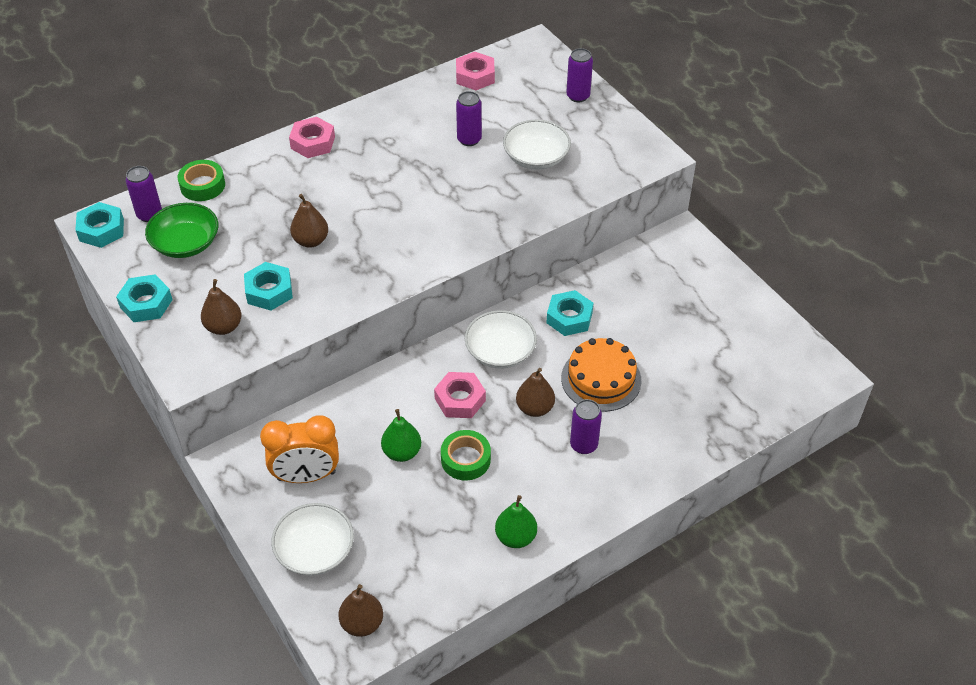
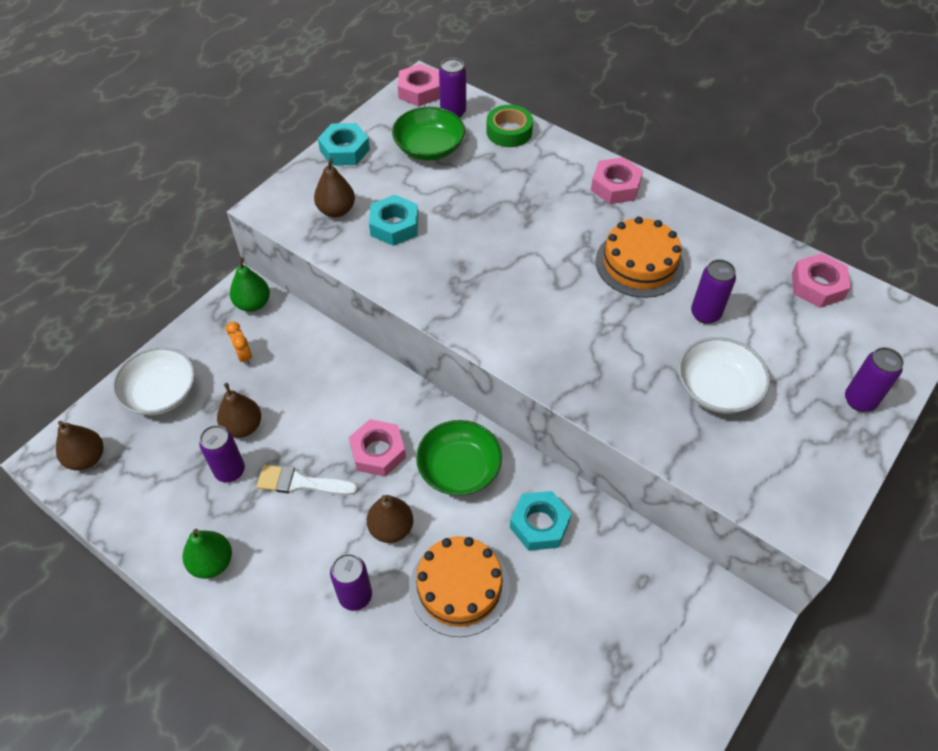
camera: 70 degrees right, 5 degrees up
(101, 230) = (419, 91): turquoise nut -> pink nut
(306, 476) = (243, 356): orange clock -> orange clock, size x0.47
(311, 241) = (476, 233): brown pear -> brown pear (243, 427)
(402, 157) = (639, 263): none -> orange cake
(402, 452) = (293, 423): green pear -> green pear (253, 304)
(430, 509) = (230, 471): none -> purple can
(465, 459) = (301, 483): green tape -> white brush
(500, 351) = (459, 469): white bowl -> green bowl

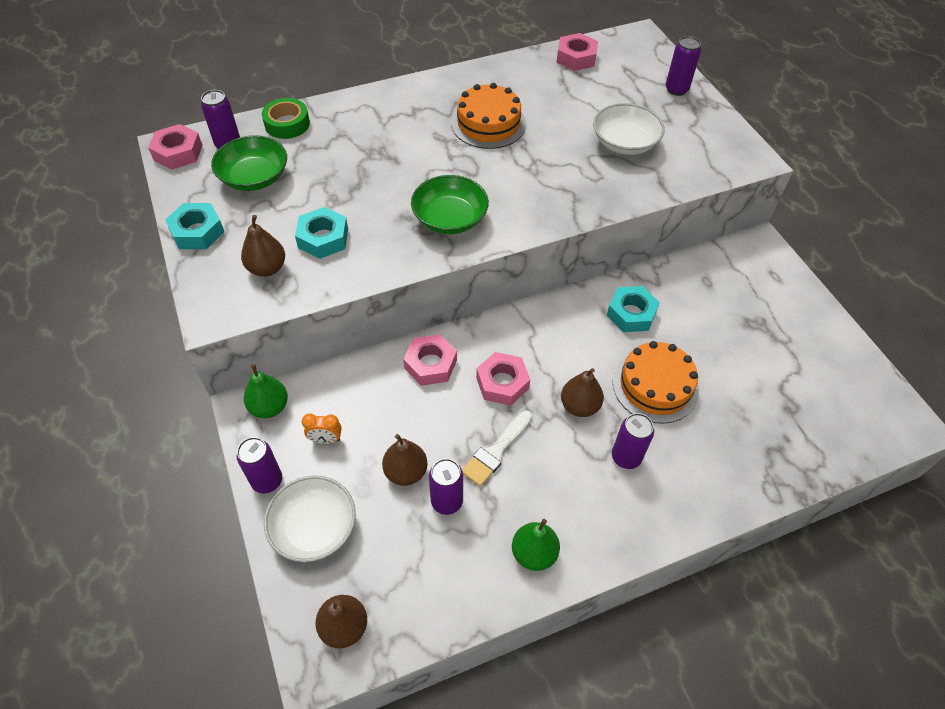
camera: 60 degrees left, 0 degrees up
(459, 469) = (553, 338): green bowl -> green bowl (450, 218)
(615, 186) = (404, 98): pink nut -> pink nut (430, 364)
(705, 314) = (559, 116): purple can -> purple can (267, 481)

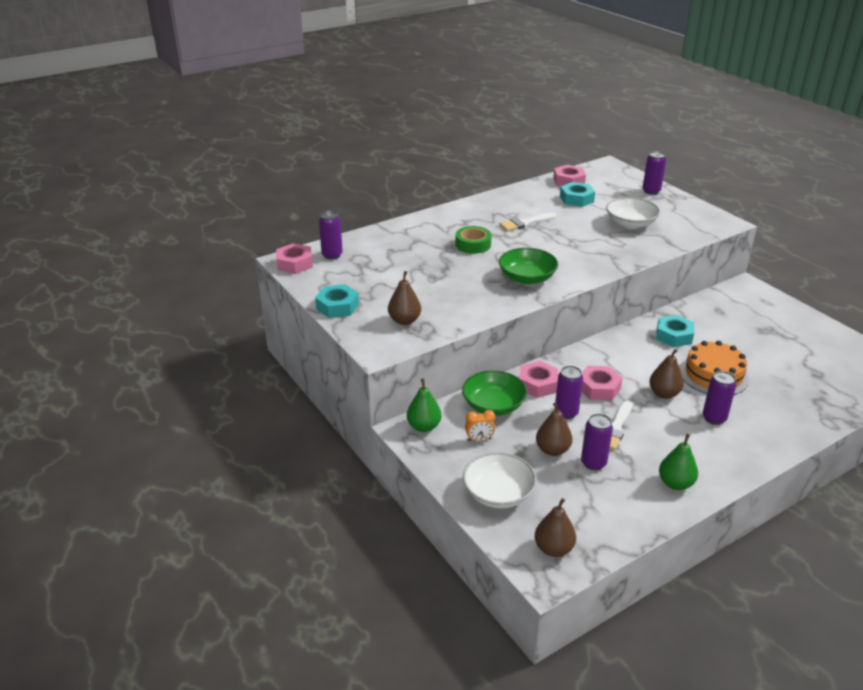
camera: 10 degrees left, 20 degrees down
(254, 177) = (364, 271): green bowl -> green bowl (493, 405)
(267, 481) = (446, 471): purple can -> purple can (566, 413)
(287, 124) = (371, 239): green tape -> green tape (473, 244)
(323, 238) = (438, 299): turquoise nut -> turquoise nut (576, 199)
(488, 123) = (525, 223): orange cake -> white brush

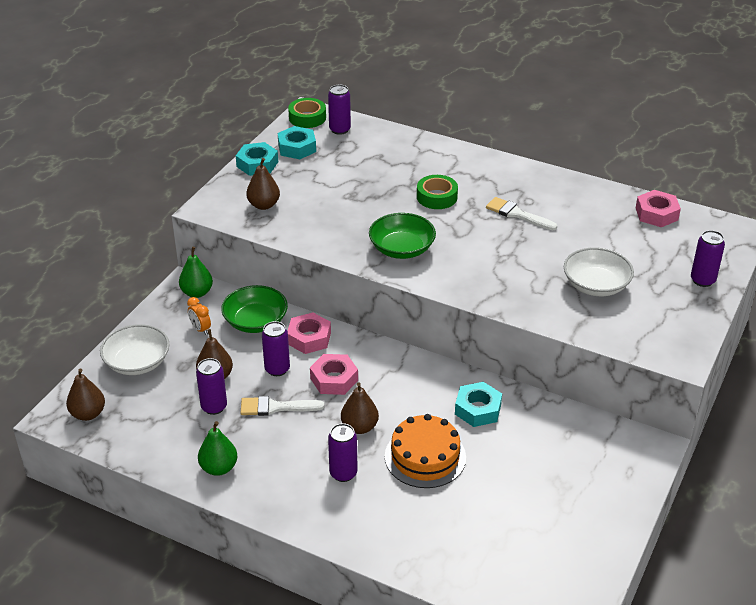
camera: 60 degrees right, 5 degrees up
(295, 263) = (307, 118): pink nut -> green tape
(576, 199) = (615, 232): turquoise nut -> turquoise nut (297, 148)

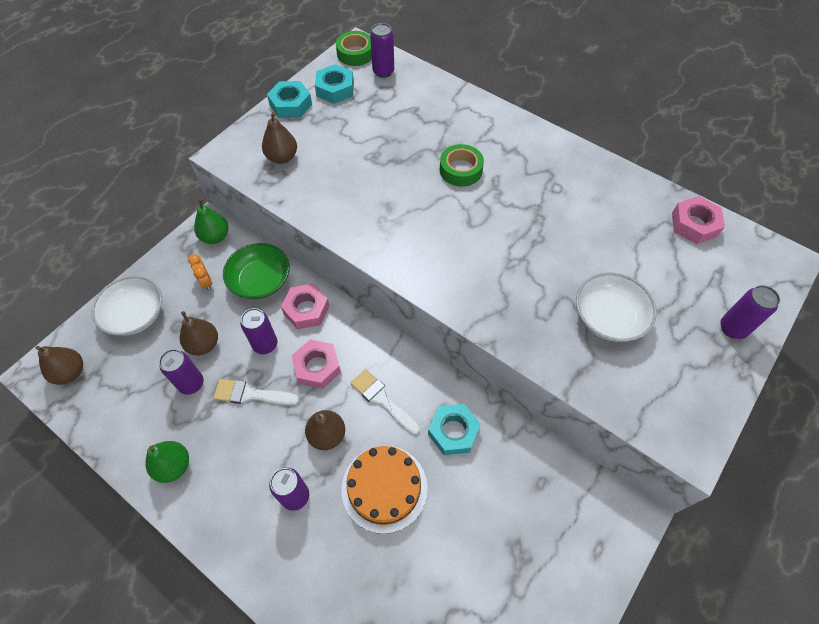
camera: 10 degrees right, 20 degrees up
(402, 249) = (408, 235): green bowl -> none
(517, 214) = (541, 204): white brush -> white brush (382, 400)

